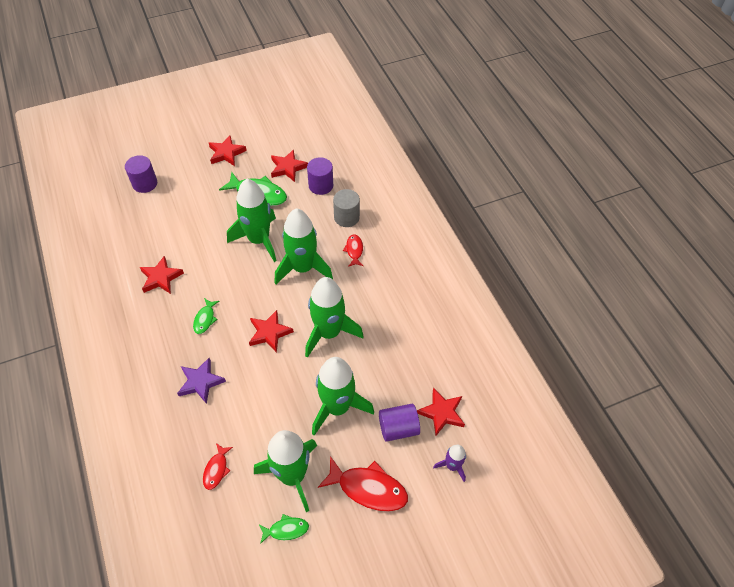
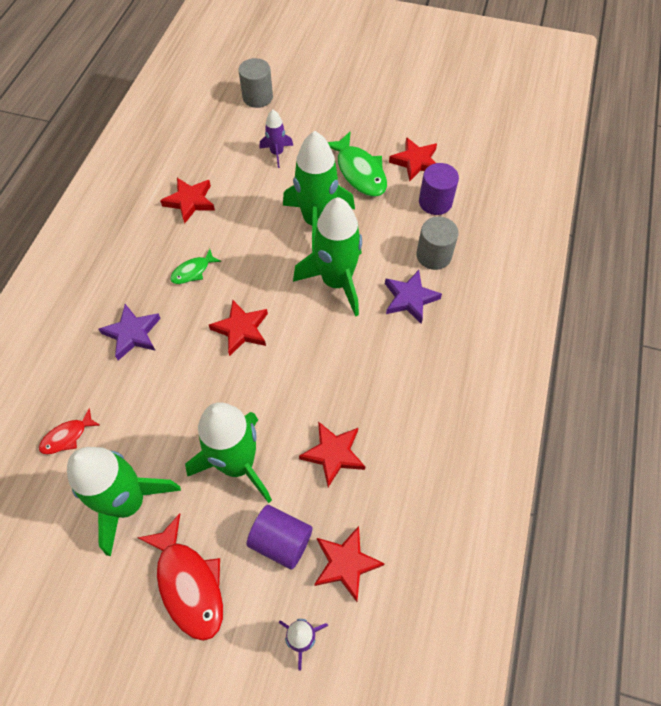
camera: 40 degrees right, 5 degrees up
(145, 183) = (257, 97): purple cylinder -> grey cylinder
(193, 212) = (277, 153): none -> purple rocket
(226, 153) = (364, 110): red star -> red star (333, 454)
(286, 529) = (71, 557): green fish -> none
(329, 332) = (302, 373): green rocket -> none
(354, 250) = (410, 298): red fish -> purple star

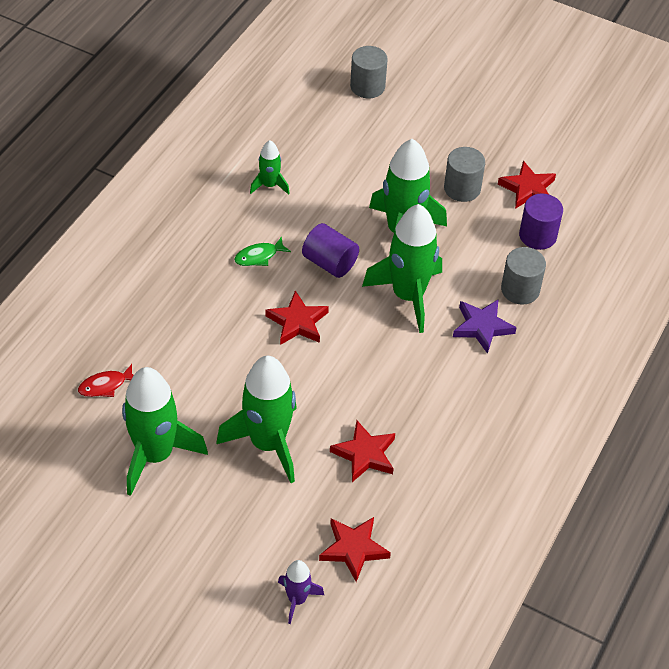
camera: 10 degrees right, 10 degrees down
(132, 334) = (185, 305): purple star -> none
(189, 584) = (200, 534): red fish -> none
(190, 201) = (269, 185): red star -> green rocket
(277, 153) = (375, 152): purple rocket -> none
(281, 541) = (295, 517): purple cylinder -> purple cylinder (330, 263)
(359, 172) = (462, 188): green fish -> grey cylinder

